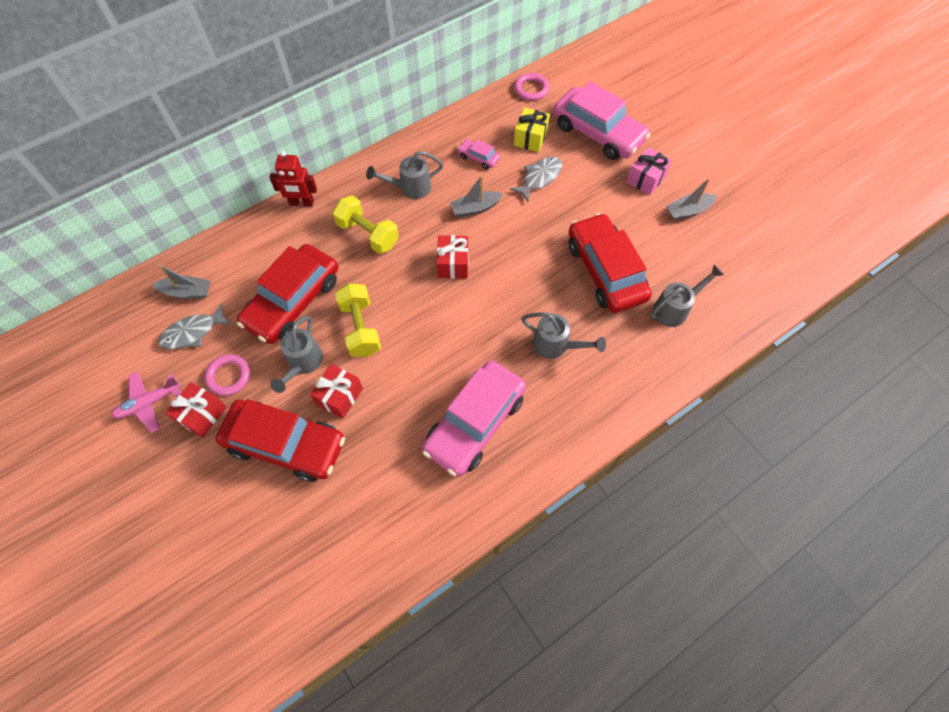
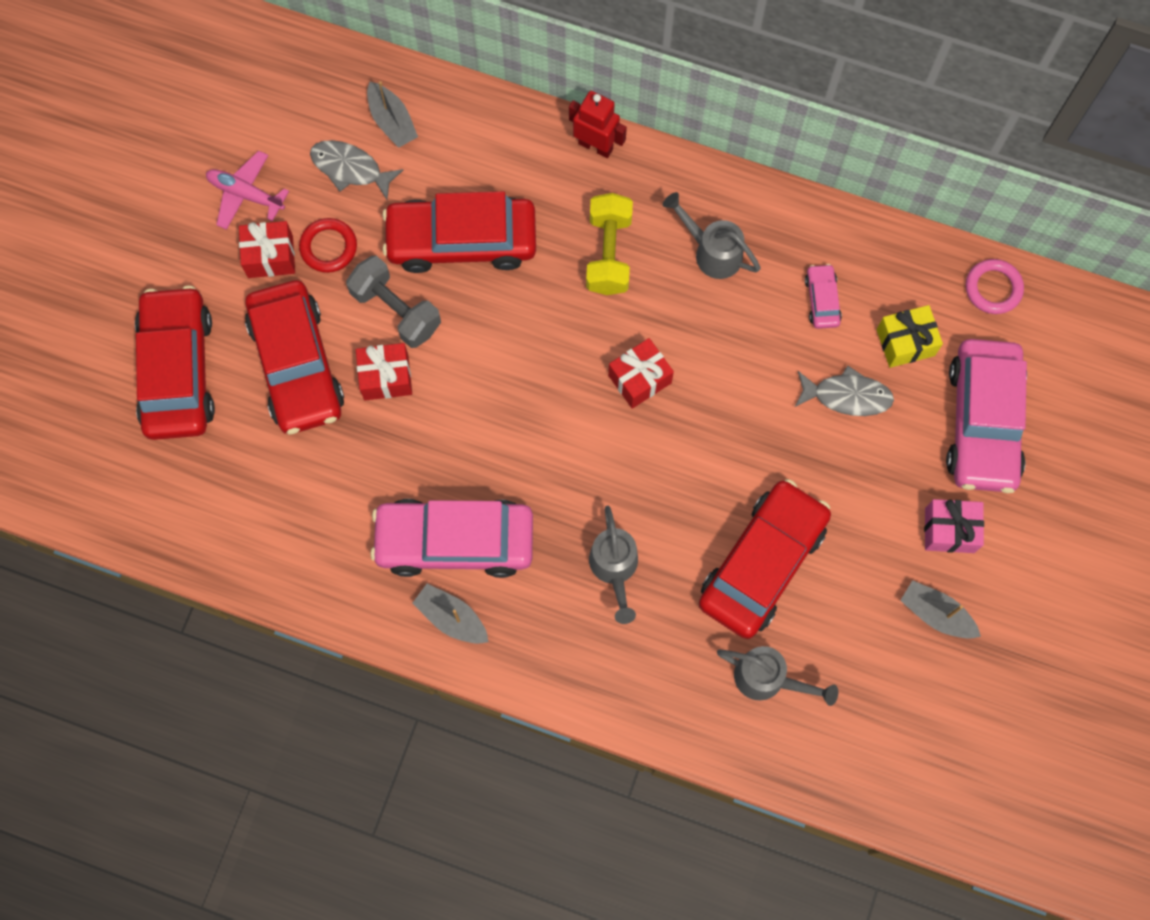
camera: 55 degrees right, 10 degrees up
(223, 525) = (178, 370): none -> red car
(229, 376) = (328, 247): pink ring -> red ring
(301, 203) = (595, 146): red robot -> red robot turned 150 degrees clockwise
(303, 363) = (396, 310): grey watering can -> grey dumbbell
(360, 328) = (481, 338): yellow dumbbell -> none
(475, 208) = (739, 349): grey boat -> grey boat (452, 618)

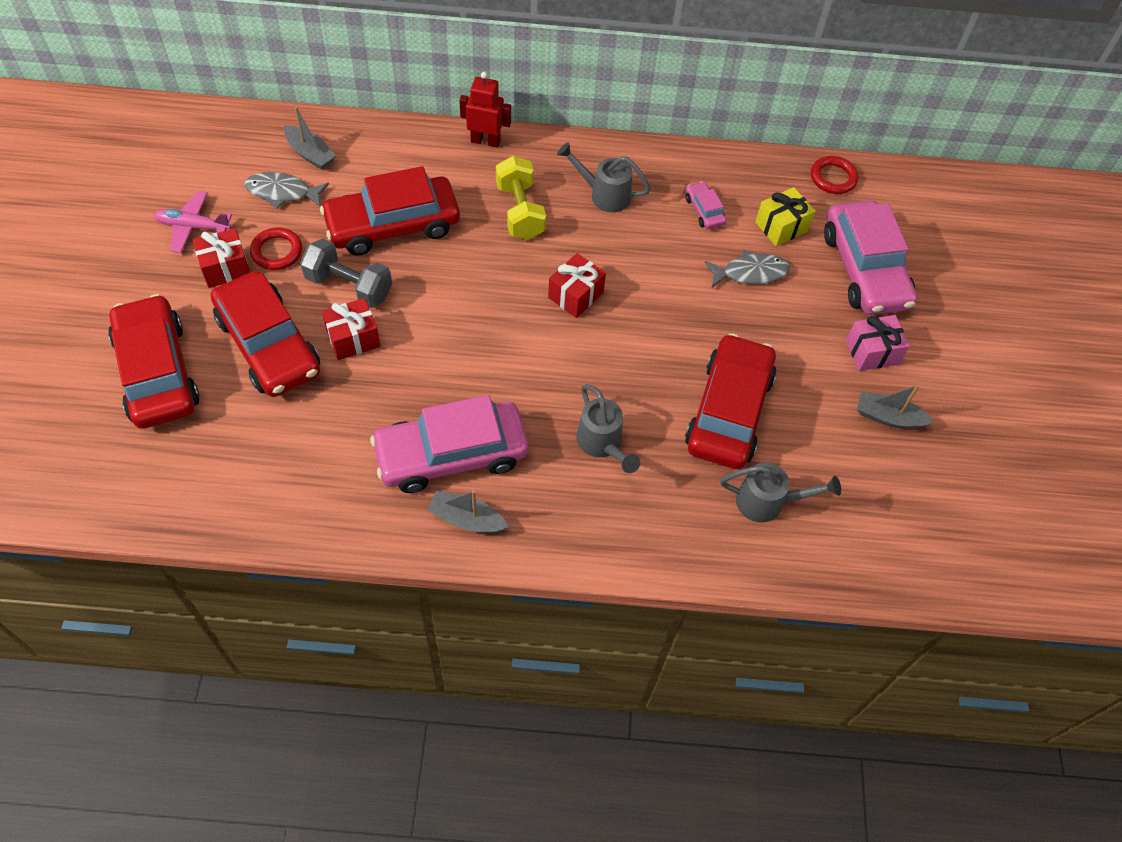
camera: 20 degrees left, 15 degrees down
(993, 288) = (833, 178): pink ring -> red ring

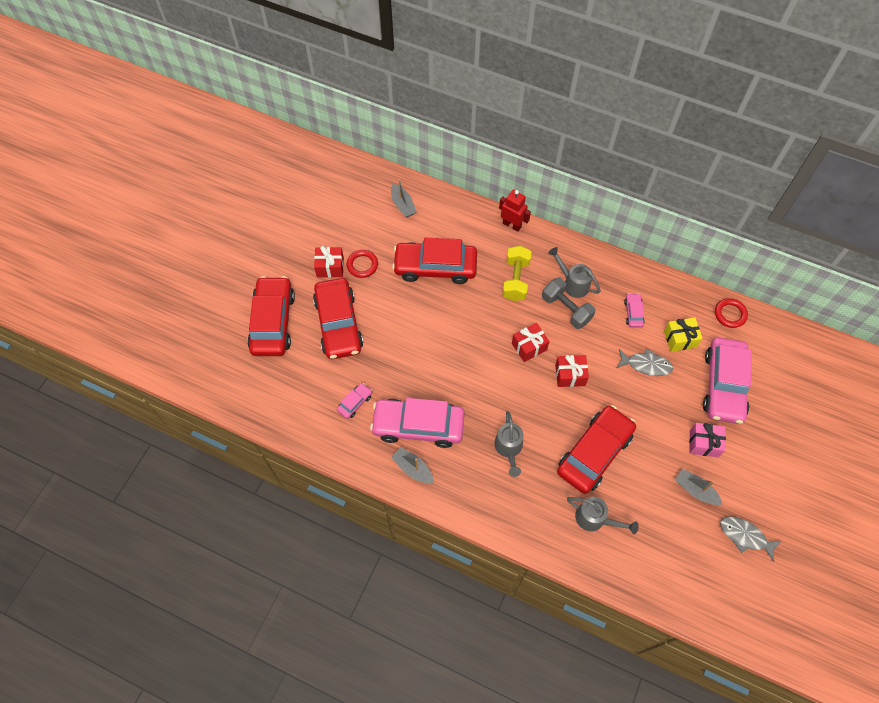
camera: 25 degrees right, 5 degrees up
(193, 227) = (320, 235): pink plane -> none
(282, 192) = (378, 226): grey fish -> grey fish (745, 536)
(337, 451) = (355, 403): none -> pink car
(349, 286) = (396, 300): grey dumbbell -> grey dumbbell (566, 309)
(353, 338) = (387, 335): red gift -> red gift (570, 375)

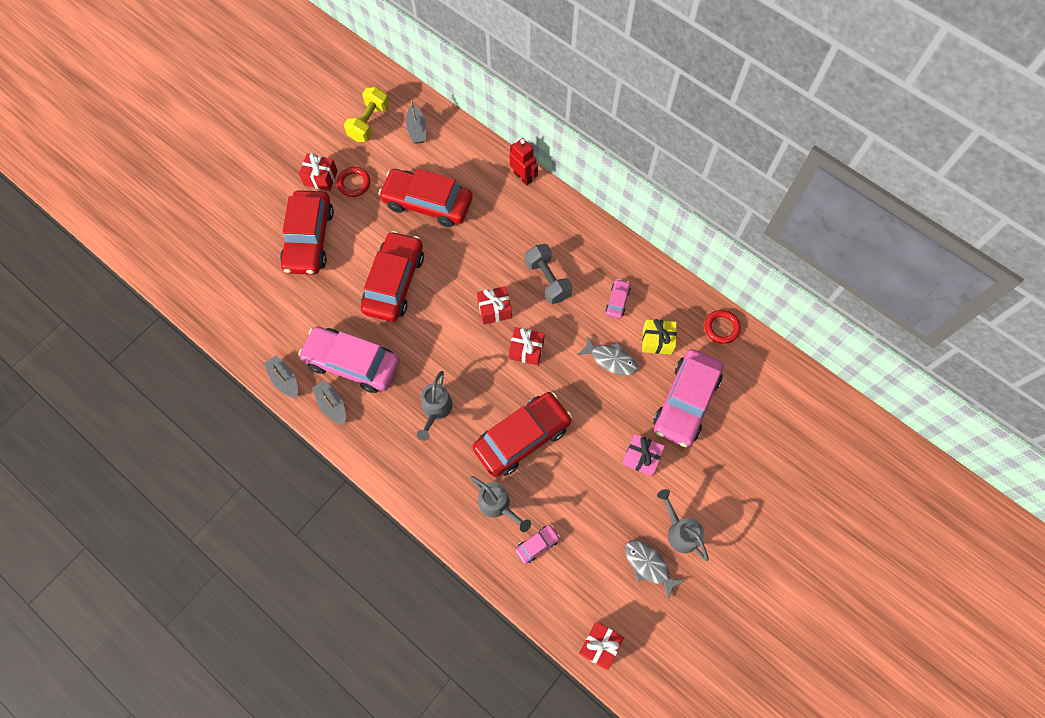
camera: 15 degrees right, 5 degrees up
(273, 322) = (245, 221): red car -> red car (394, 282)
(355, 403) = (298, 323): pink car -> pink car (537, 545)
(515, 280) = (506, 236): yellow dumbbell -> yellow dumbbell (369, 123)
(573, 283) = (564, 254): grey watering can -> grey watering can (680, 531)
(695, 490) = (614, 504): grey boat -> grey boat (284, 379)
(729, 619) = (600, 645): none -> red gift

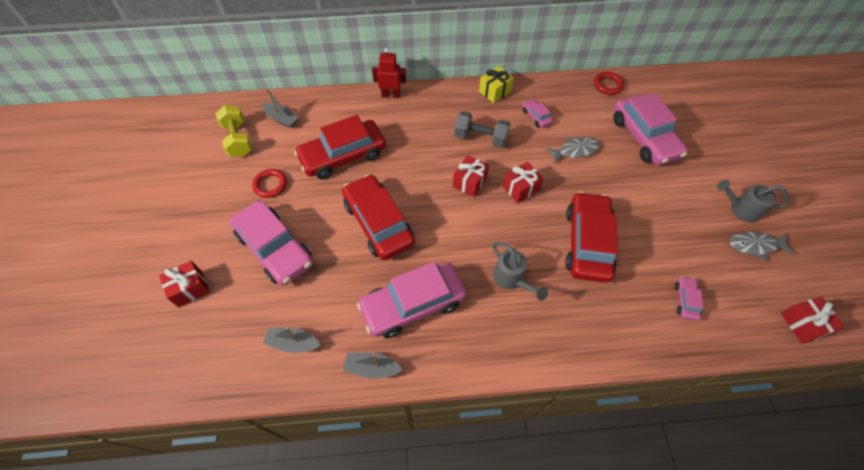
camera: 45 degrees left, 10 degrees down
(309, 239) = (275, 248): red car -> pink car
(321, 178) = (238, 201): red gift -> red gift (190, 289)
(332, 405) = (433, 349): grey boat -> grey boat (293, 343)
(498, 505) = (630, 301): grey watering can -> none
(641, 457) = (665, 188): pink gift -> none
(657, 341) = (585, 119): yellow gift -> yellow gift (495, 91)

